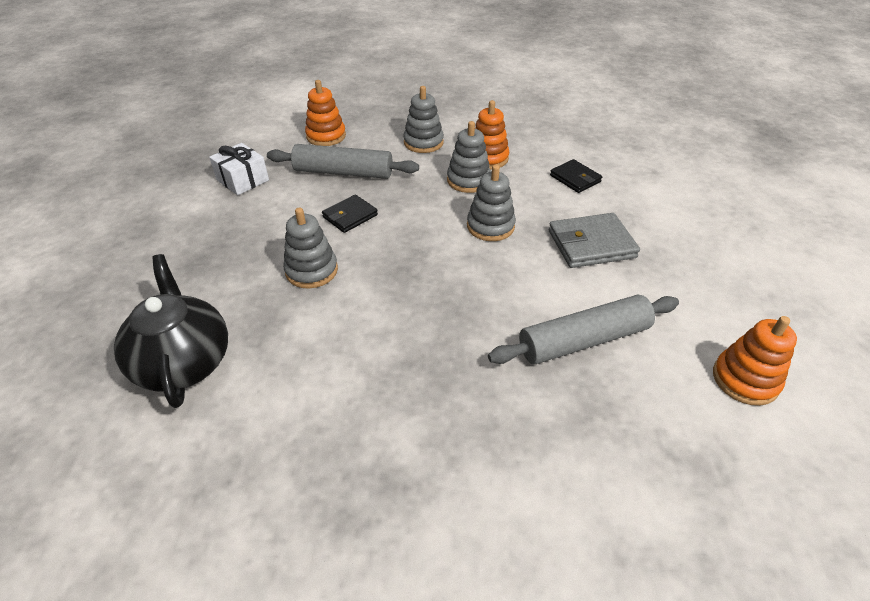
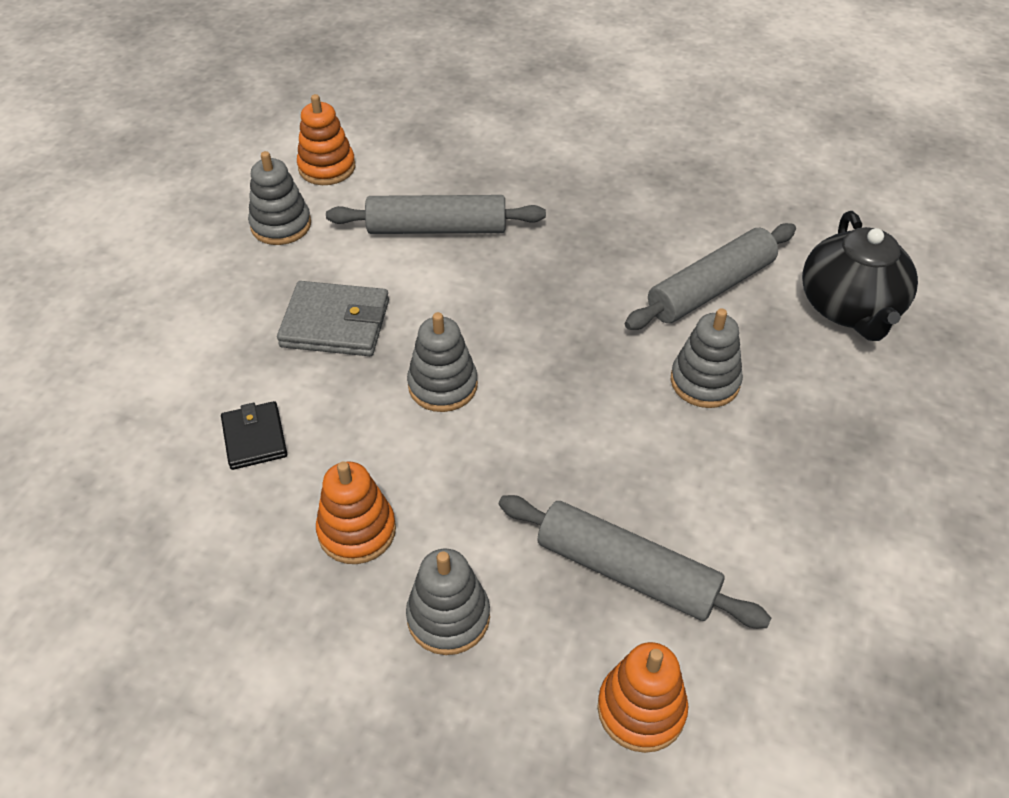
camera: 160 degrees left, 5 degrees up
(243, 180) = (815, 606): white gift -> none
(314, 348) = (710, 288): none -> grey rolling pin
(350, 216) = (636, 461): black wallet -> none
(468, 180) = (421, 484): grey stacking toy -> grey stacking toy (281, 225)

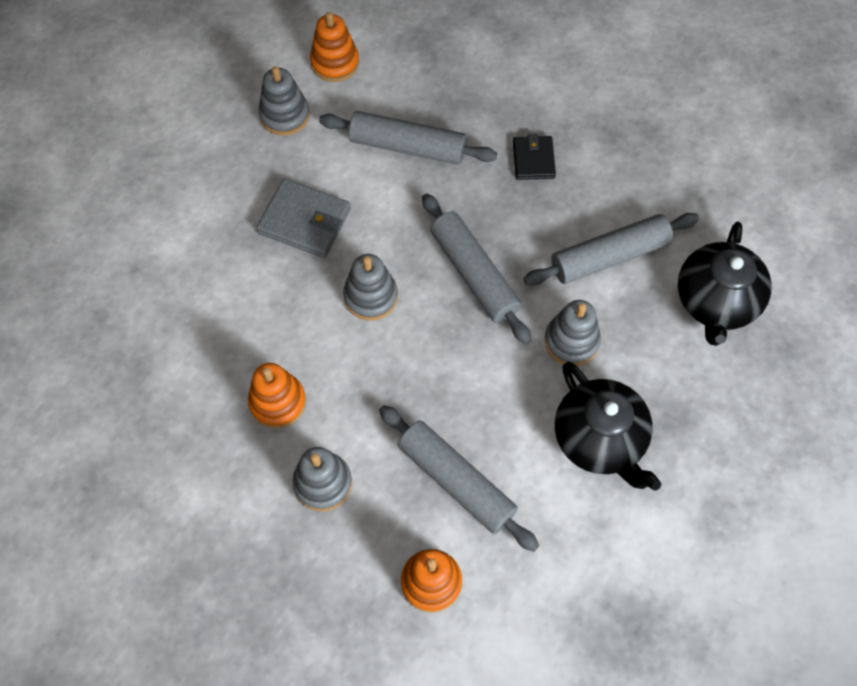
camera: 15 degrees right, 15 degrees up
(254, 438) = (223, 309): black wallet -> black wallet (533, 160)
(561, 336) = (474, 274): none -> grey rolling pin
(785, 480) = (599, 439): none -> black teapot

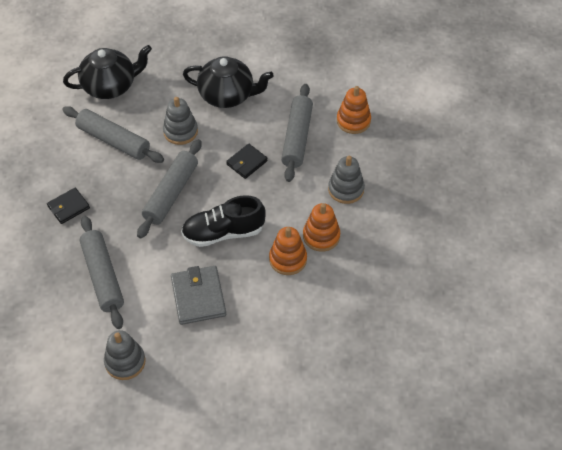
camera: 125 degrees left, 10 degrees down
(335, 63) = (59, 360): orange stacking toy -> orange stacking toy (288, 259)
(370, 296) = (223, 232): grey stacking toy -> black shoe
(459, 389) = (247, 162): none -> black wallet
(599, 439) = (227, 95): black teapot -> black teapot turned 75 degrees clockwise

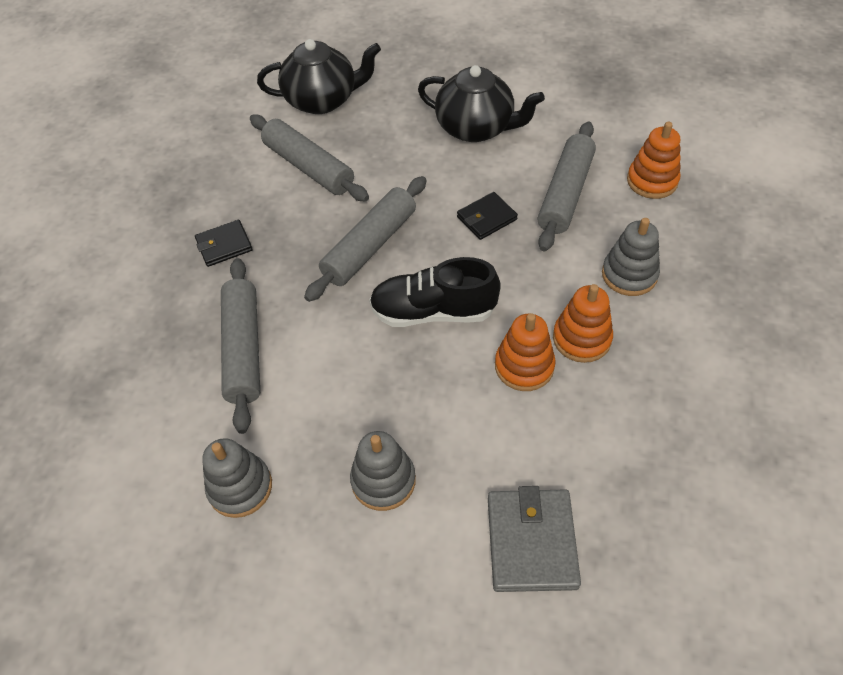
camera: 15 degrees right, 0 degrees up
(180, 131) = (402, 166): grey stacking toy -> grey stacking toy (383, 480)
(198, 297) = (375, 403): grey wallet -> grey wallet (531, 542)

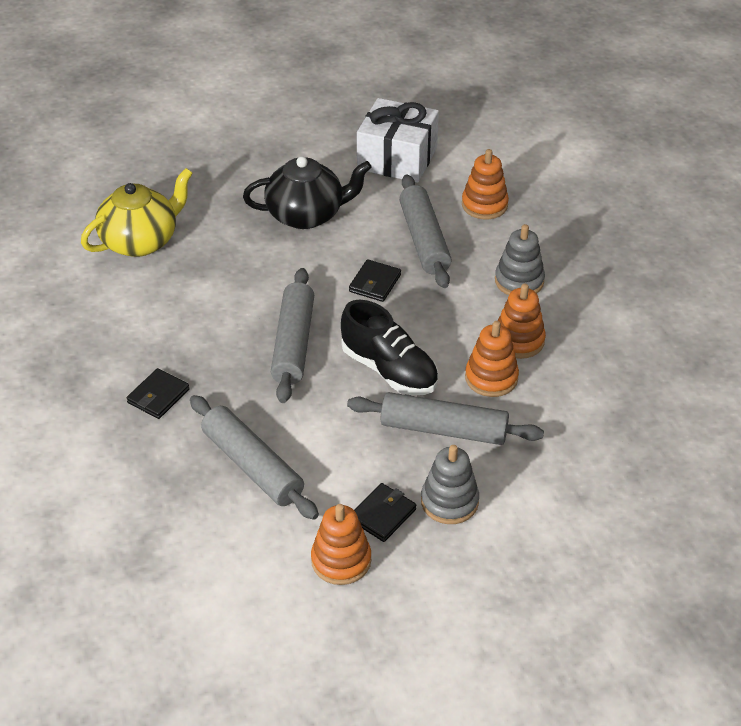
camera: 35 degrees left, 10 degrees down
(240, 487) = (341, 560): grey stacking toy -> orange stacking toy
(308, 167) = (179, 302): grey rolling pin -> grey rolling pin (443, 430)
(312, 460) = (382, 515): none -> black wallet
(322, 100) = (141, 241): black teapot -> yellow teapot
(433, 312) = (389, 370): black shoe -> black shoe turned 105 degrees counterclockwise
(531, 542) = (586, 488): grey wallet -> none
(600, 104) = (397, 158): none -> white gift

